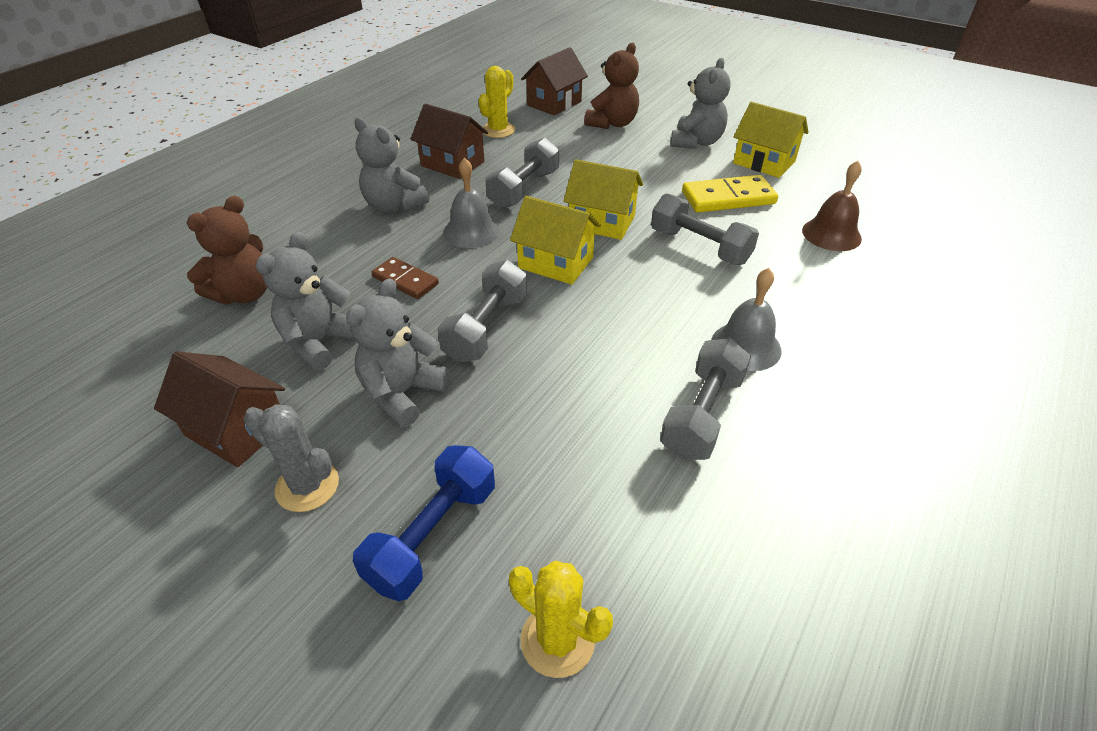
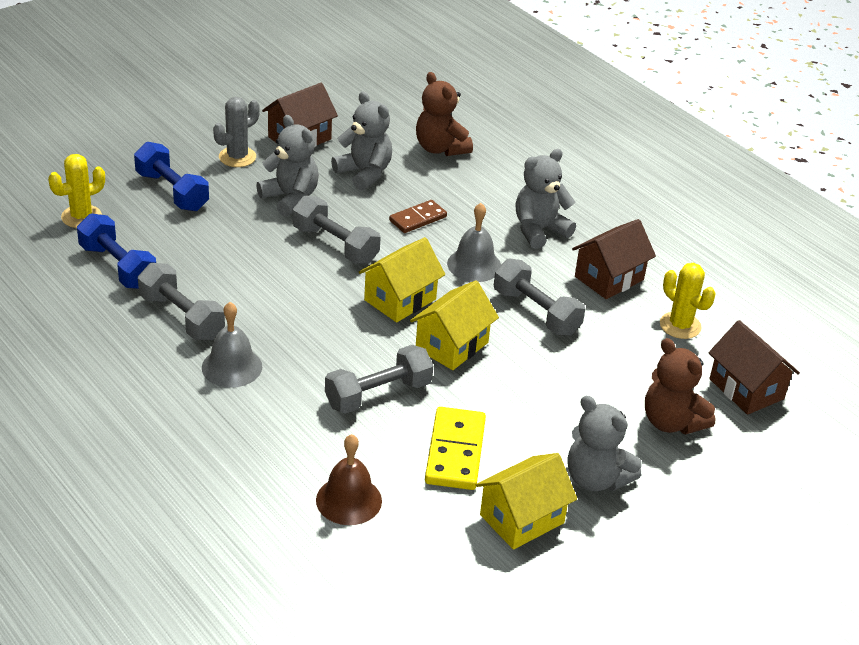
camera: 105 degrees right, 5 degrees down
(652, 525) = (118, 267): none -> blue dumbbell

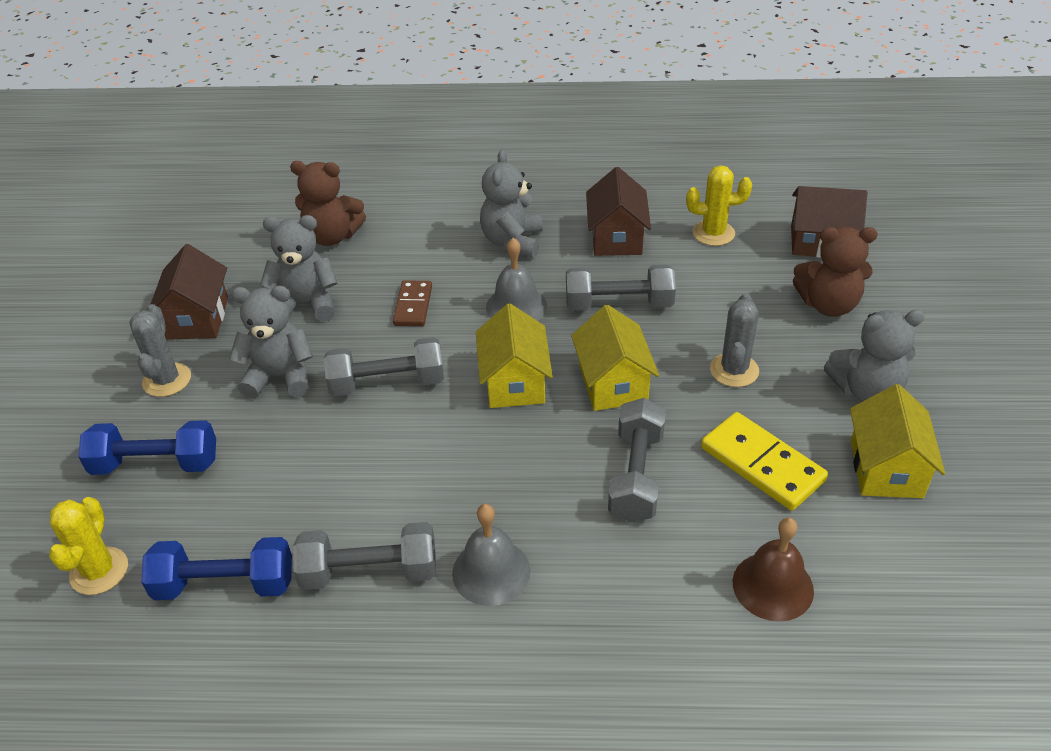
camera: 45 degrees left, 5 degrees up
(535, 400) = (734, 370): none -> grey cactus

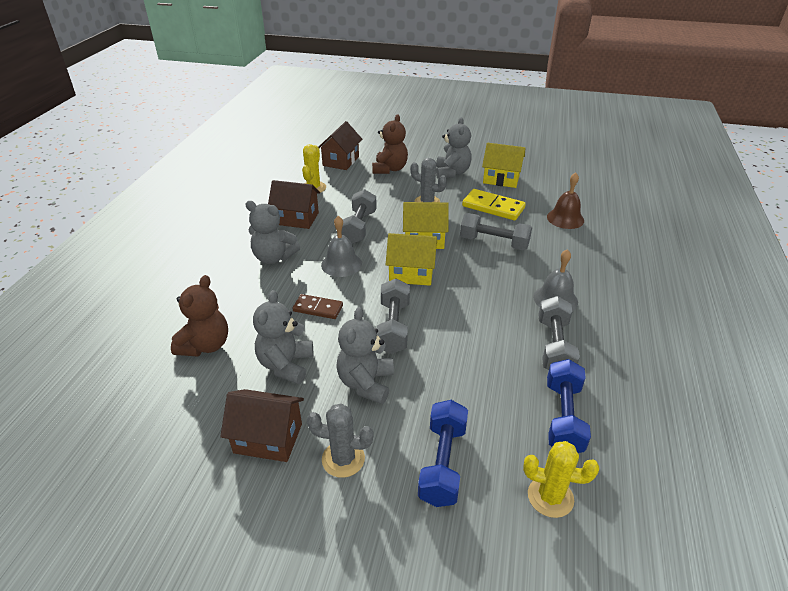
camera: 80 degrees left, 5 degrees down
(762, 464) = (493, 207): yellow domino -> yellow domino turned 60 degrees clockwise

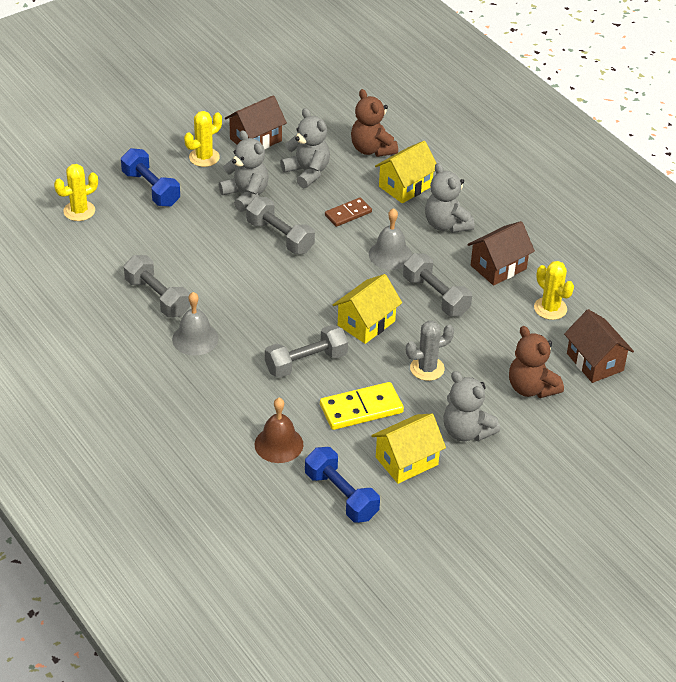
camera: 130 degrees right, 5 degrees up
(274, 257) = (446, 224): grey teddy bear -> grey teddy bear turned 90 degrees counterclockwise
(343, 459) = (204, 157): grey cactus -> yellow cactus
(411, 273) = (328, 284): yellow house -> yellow house (405, 186)
(563, 417) = (108, 255): blue dumbbell -> blue dumbbell (341, 496)

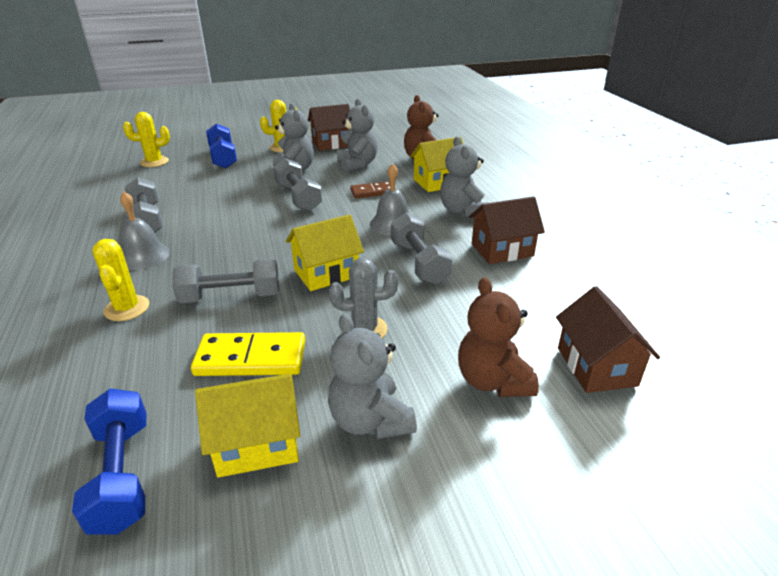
camera: 20 degrees right, 10 degrees down
(279, 444) = (114, 378): brown bell -> none
(550, 308) = (550, 296): yellow cactus -> yellow cactus (127, 308)

